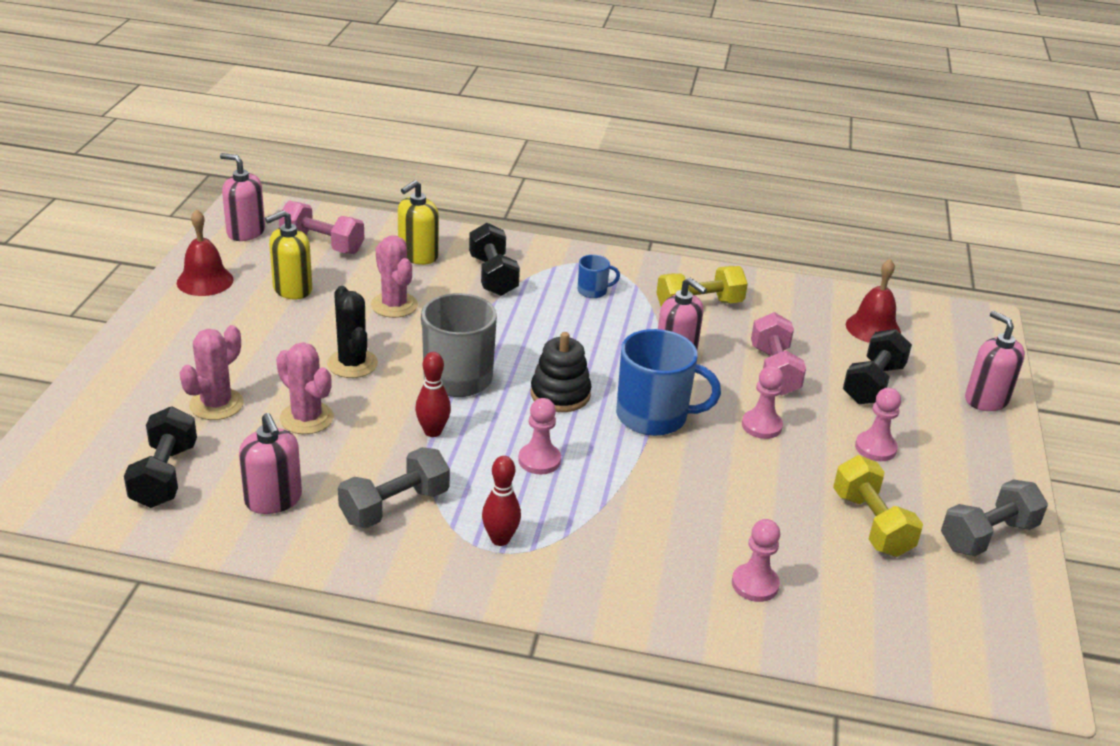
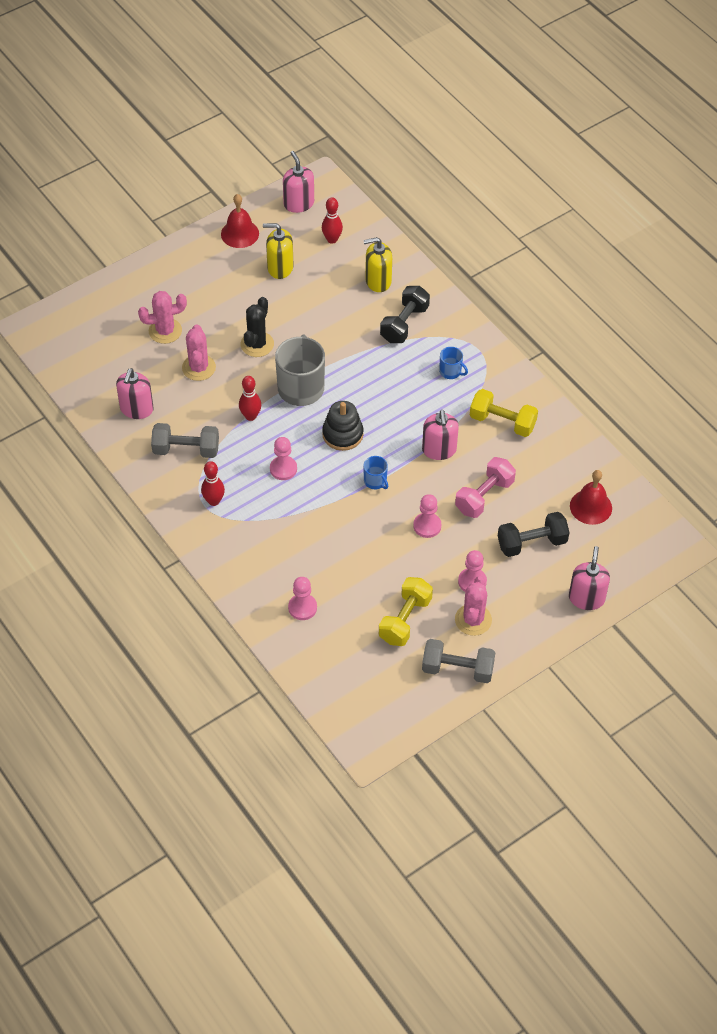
camera: 45 degrees right, 20 degrees up
(164, 476) = (103, 363): black dumbbell -> none
(322, 244) = (332, 239): pink dumbbell -> red bowling pin
(394, 305) = (323, 314): pink cactus -> pink cactus (473, 620)
(654, 416) = (375, 481): blue mug -> blue mug, size x0.48

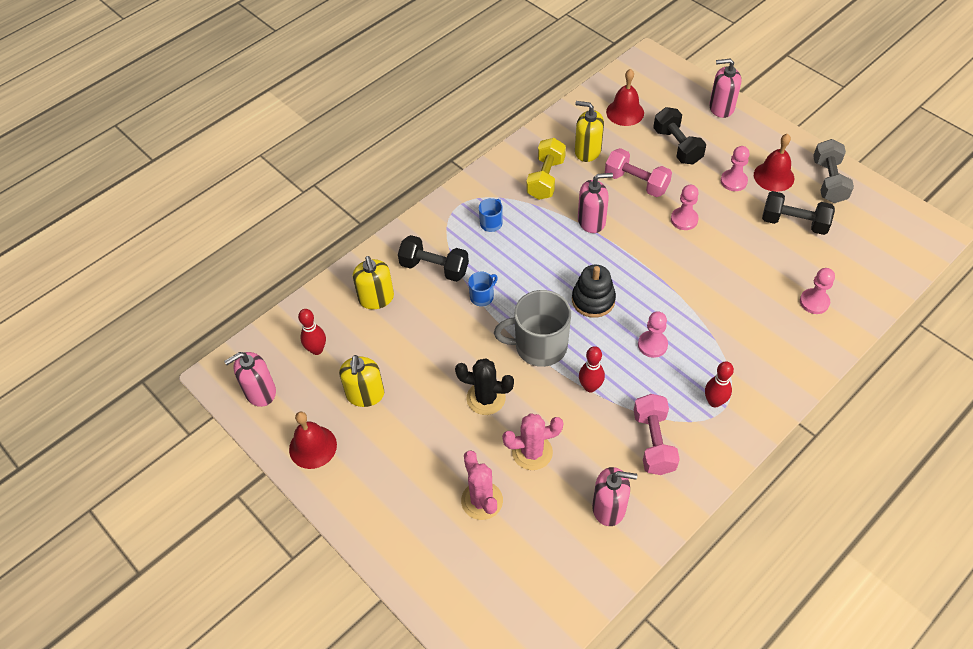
camera: 95 degrees left, 0 degrees up
(186, 450) = (653, 442): grey dumbbell -> pink dumbbell
(375, 481) = (644, 265): blue mug -> blue mug (482, 297)
(405, 620) = (794, 223): yellow dumbbell -> black dumbbell
(473, 620) = (773, 176): pink cactus -> red bell
(536, 463) = (587, 151): none -> yellow soap dispenser

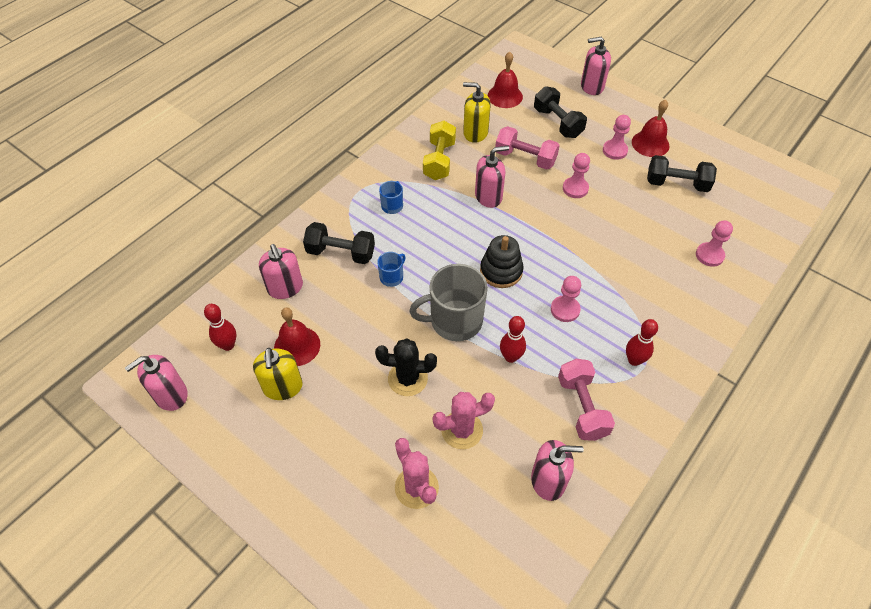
camera: 10 degrees left, 0 degrees up
(313, 447) = (231, 448): red bell -> red bell (297, 346)
(376, 298) = (285, 288): yellow soap dispenser -> pink soap dispenser
(828, 181) = (700, 144): grey dumbbell -> none

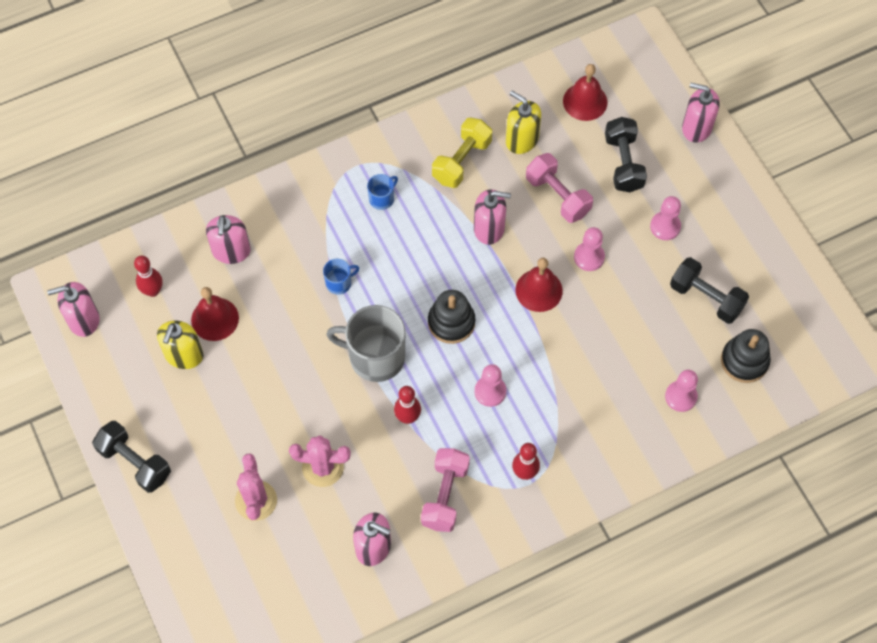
camera: 25 degrees right, 10 degrees up
(341, 253) = (302, 234): black dumbbell -> black dumbbell (135, 462)
(407, 379) = (300, 396): black cactus -> none
(650, 143) = (712, 234): red bell -> red bell (539, 290)
(734, 214) = (744, 361): none -> black stacking toy

